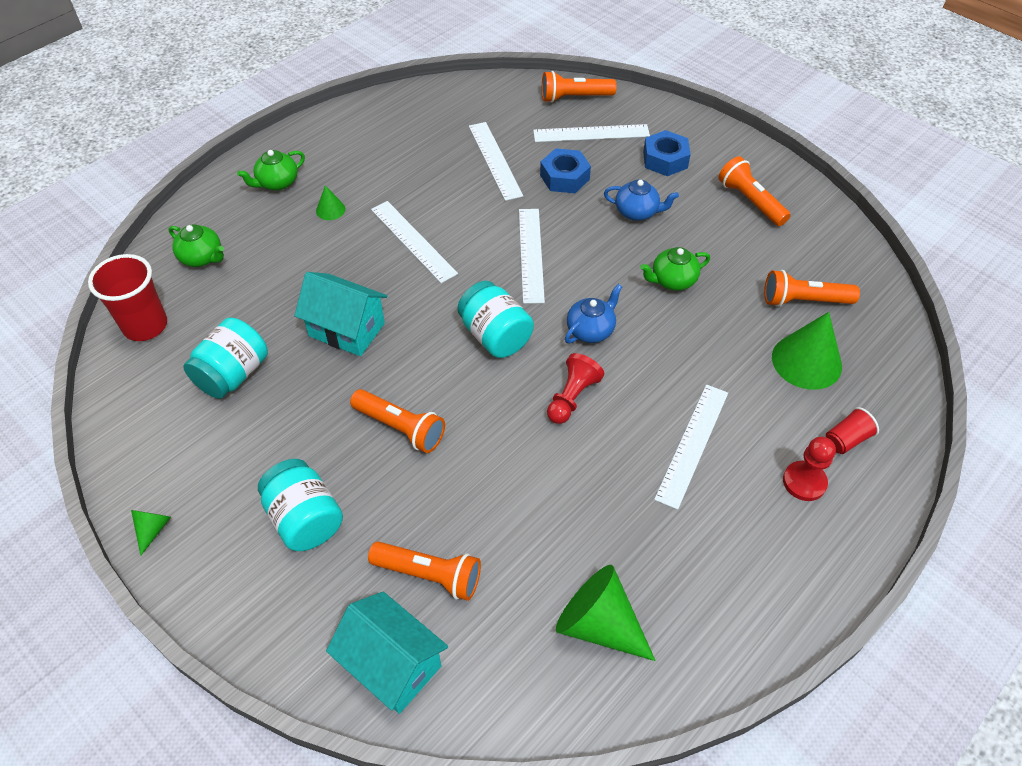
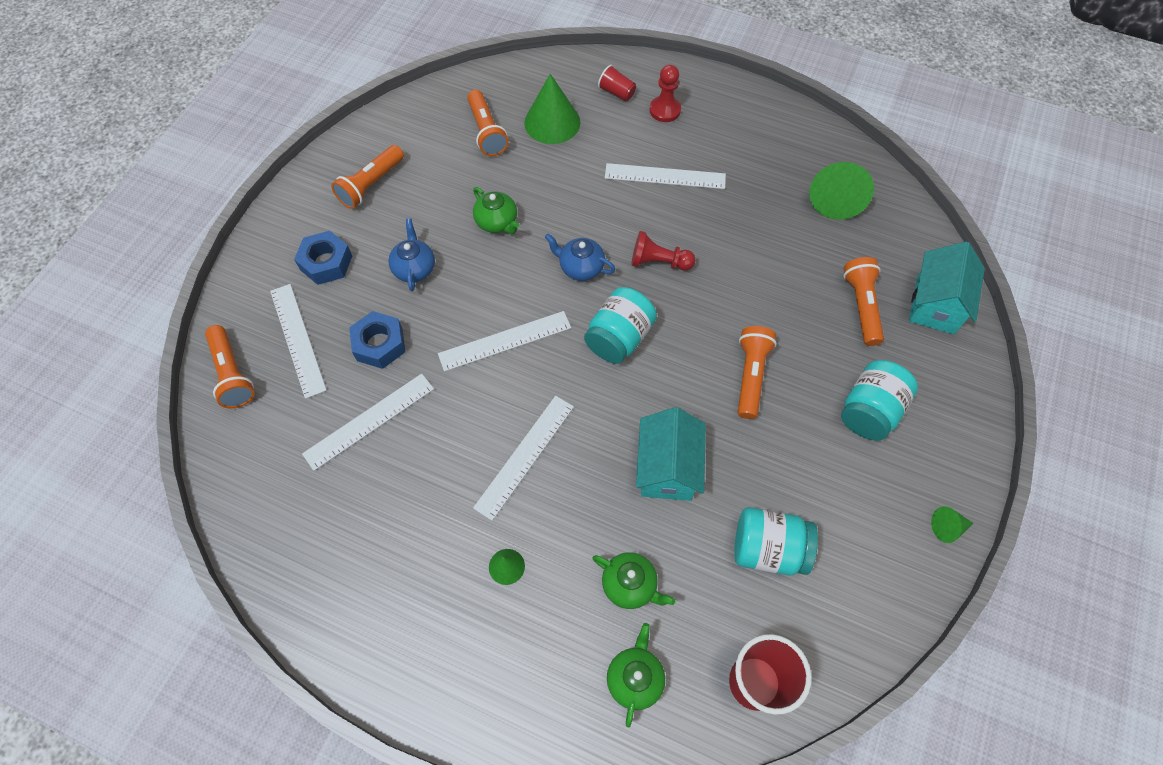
camera: 110 degrees left, 10 degrees up
(277, 183) = (481, 656): green teapot -> green teapot (630, 585)

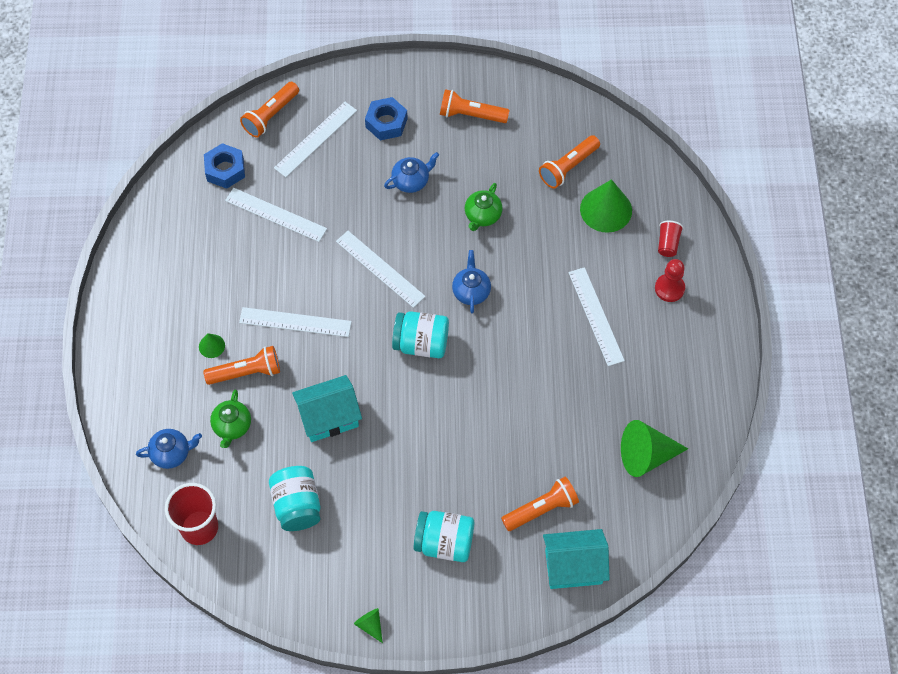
camera: 65 degrees right, 0 degrees up
(379, 344) = (337, 191): blue nut -> blue nut (225, 170)
(635, 678) = (171, 453): green teapot -> blue teapot
(658, 262) = (506, 344): red pawn -> none
(750, 376) = (433, 447): orange flashlight -> orange flashlight (246, 372)

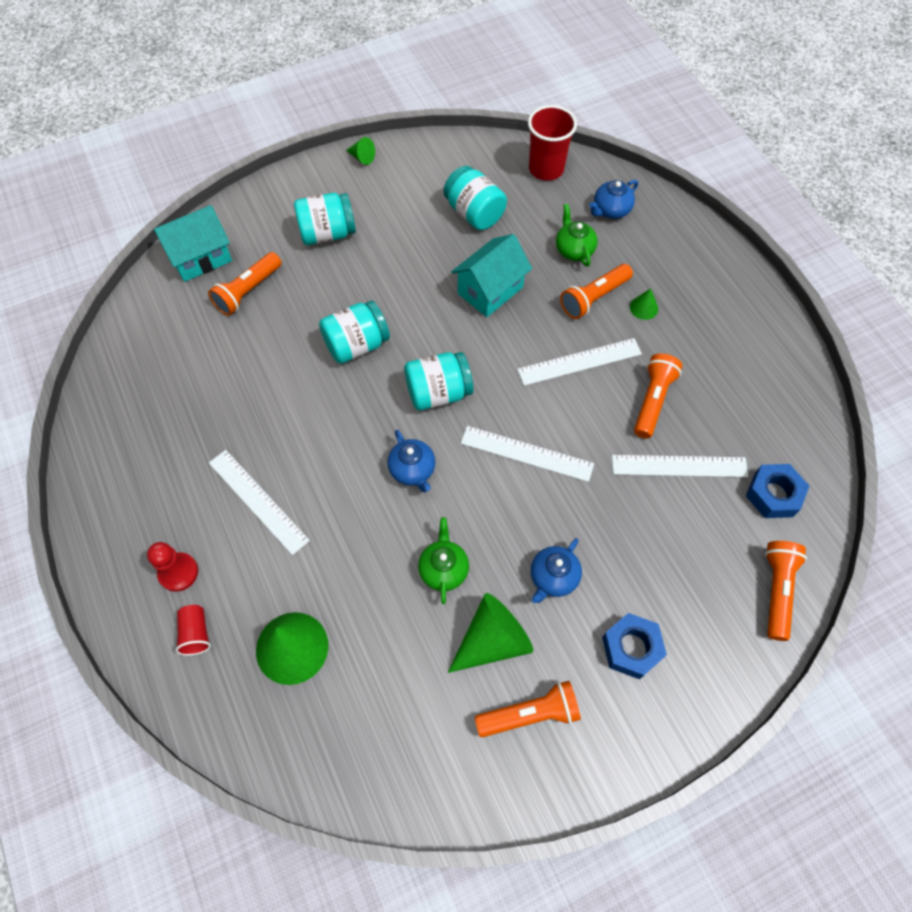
camera: 155 degrees right, 0 degrees up
(316, 139) = (701, 583): white ruler -> none
(467, 414) = (356, 345): none -> turquoise jar
(568, 167) = (364, 690): orange flashlight -> orange flashlight (652, 401)
(646, 455) = (156, 376): green cone -> green cone (493, 640)

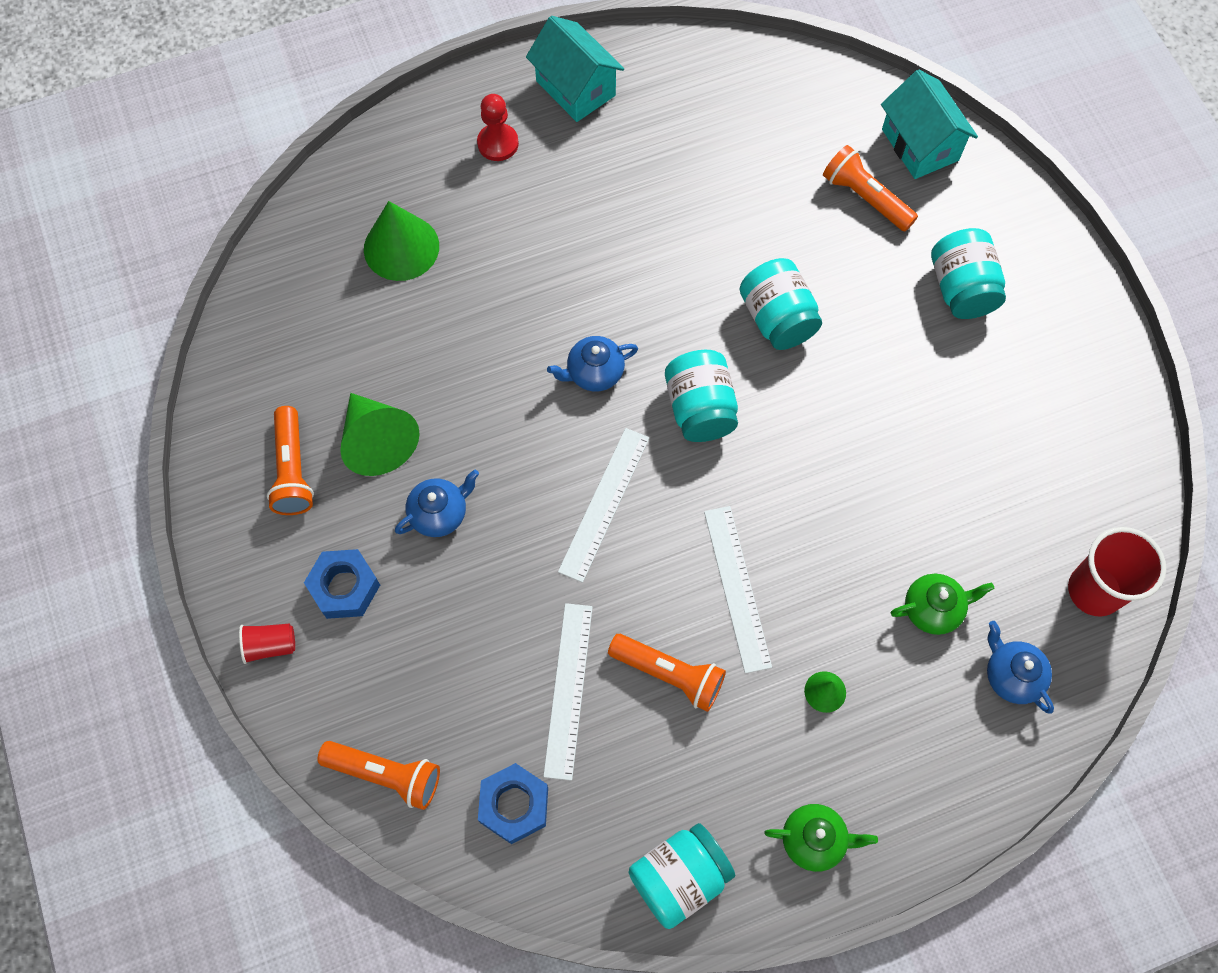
camera: 95 degrees right, 5 degrees up
(196, 633) = (430, 162): red cup -> red cup (270, 645)
(258, 501) = (572, 214): white ruler -> none
(362, 157) = (1106, 335): green cone -> none
(443, 569) = (466, 397): green teapot -> green teapot (814, 840)
(474, 213) = (1001, 478): turquoise jar -> turquoise jar (679, 878)
(490, 290) = (861, 486): turquoise house -> turquoise house (575, 88)
(553, 578) = (439, 513): blue teapot -> blue teapot turned 105 degrees clockwise
(594, 298) = (844, 624): orange flashlight -> none

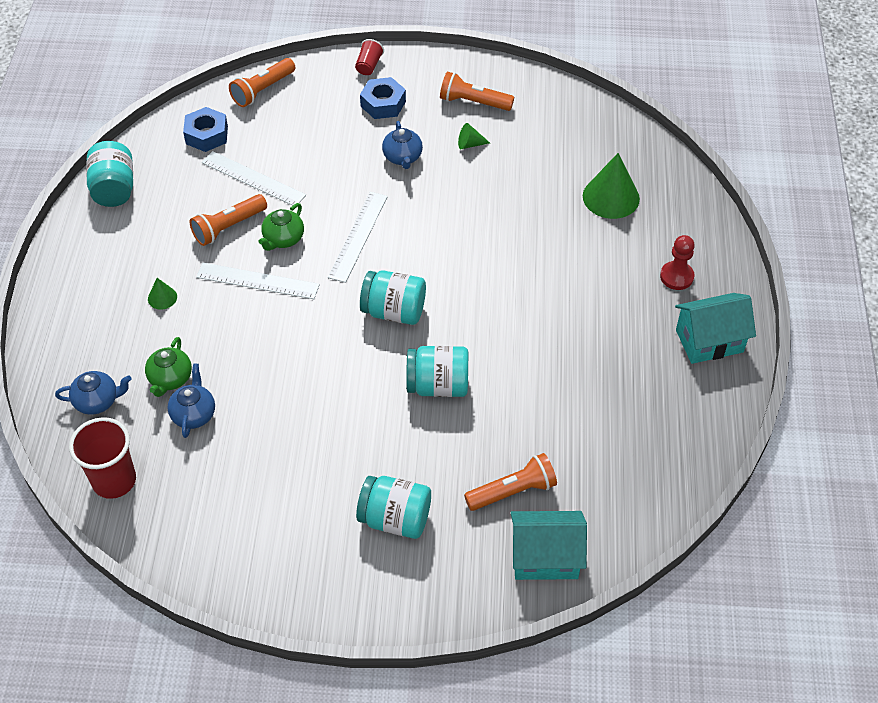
camera: 115 degrees right, 15 degrees down
(377, 441) = (470, 144): green cone -> green cone, size x0.48
(594, 373) = (455, 264): blue teapot -> blue teapot (194, 414)
(604, 503) = (358, 236): white ruler -> white ruler turned 60 degrees clockwise
(814, 840) = (85, 256): green teapot -> green teapot (283, 239)

